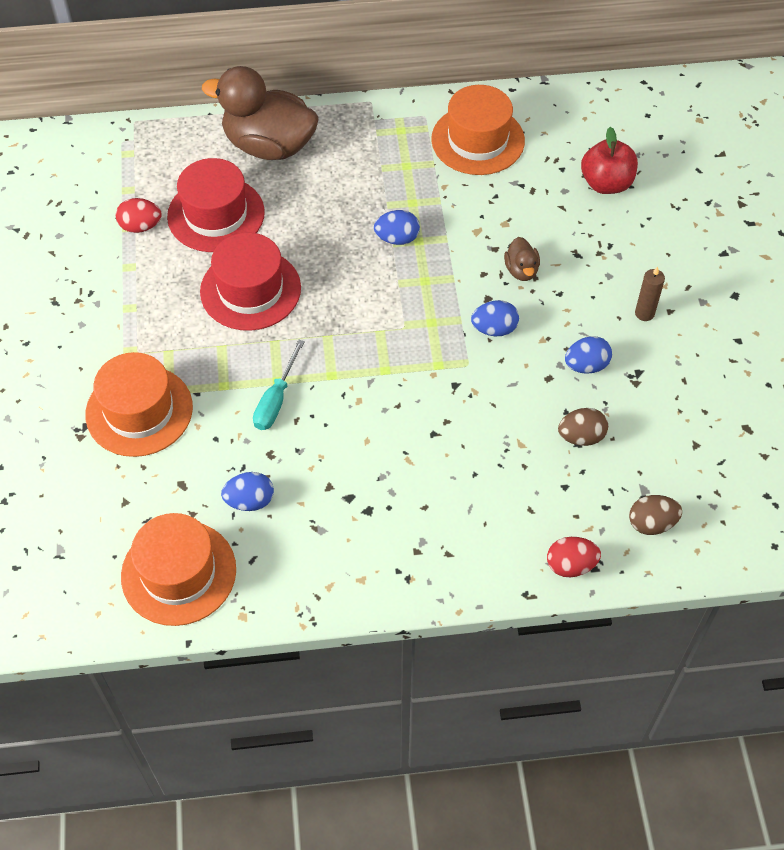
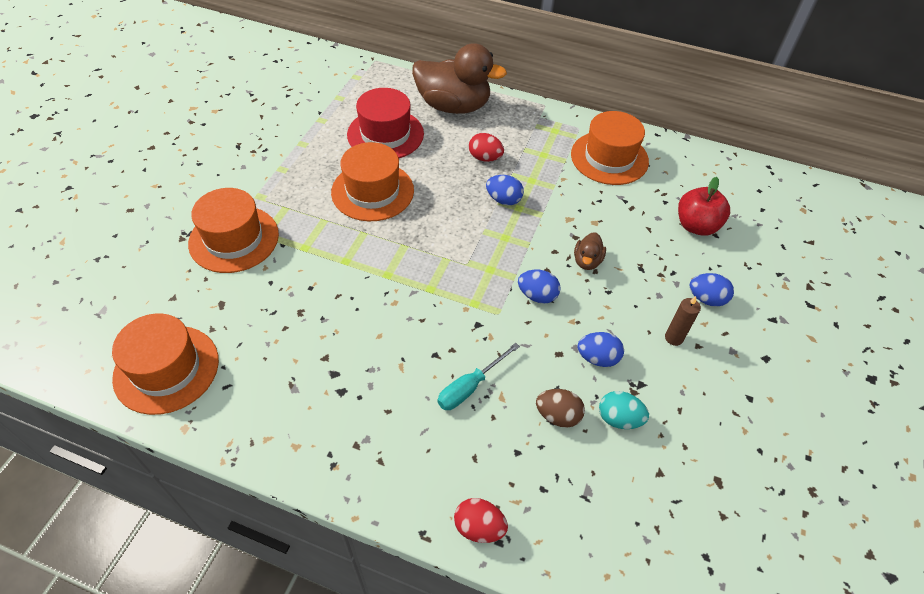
camera: 25 degrees right, 5 degrees down
(141, 226) = (330, 122): red egg -> red egg (485, 158)
(250, 290) = (372, 191): red hat -> orange hat
(250, 501) = (259, 340): blue egg -> blue egg (706, 299)
(269, 145) = (453, 106): brown duck -> brown duck turned 150 degrees clockwise
(276, 400) = (334, 274): turquoise screwdriver -> turquoise screwdriver (470, 387)
(636, 413) = (619, 419): none -> turquoise egg
(651, 523) = (577, 526): brown egg -> none

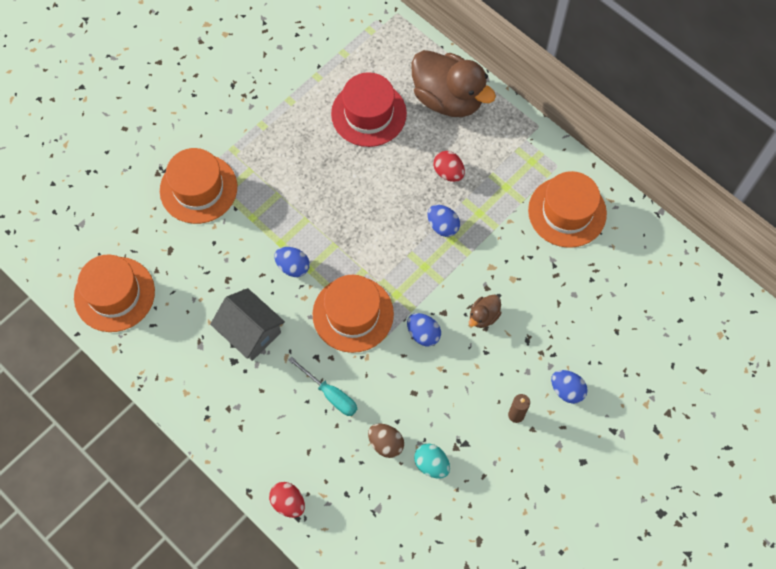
camera: 25 degrees right, 15 degrees up
(348, 354) = (250, 332): none -> grey house
(372, 191) = (331, 177): orange hat -> orange hat (353, 314)
(470, 387) = (330, 394): turquoise screwdriver -> turquoise screwdriver turned 120 degrees counterclockwise
(597, 358) = (443, 408): blue egg -> blue egg (293, 267)
(696, 226) = (604, 315): red apple -> none

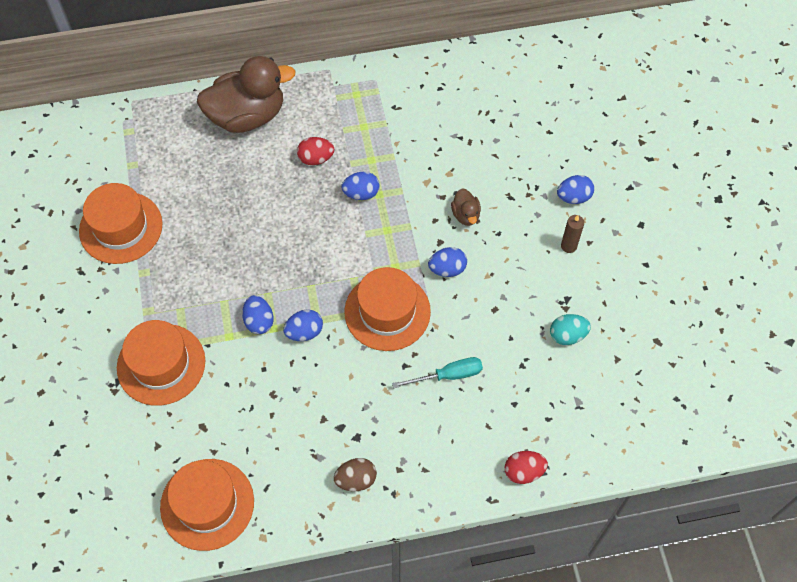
camera: 55 degrees left, 5 degrees down
(250, 332) = (339, 405): grey house -> none
(279, 229) = (259, 321): none -> blue egg
(368, 113) = (208, 182): red hat -> none
(386, 443) = (524, 359): brown egg -> brown egg (356, 479)
(567, 212) = (421, 99): orange hat -> orange hat (121, 227)

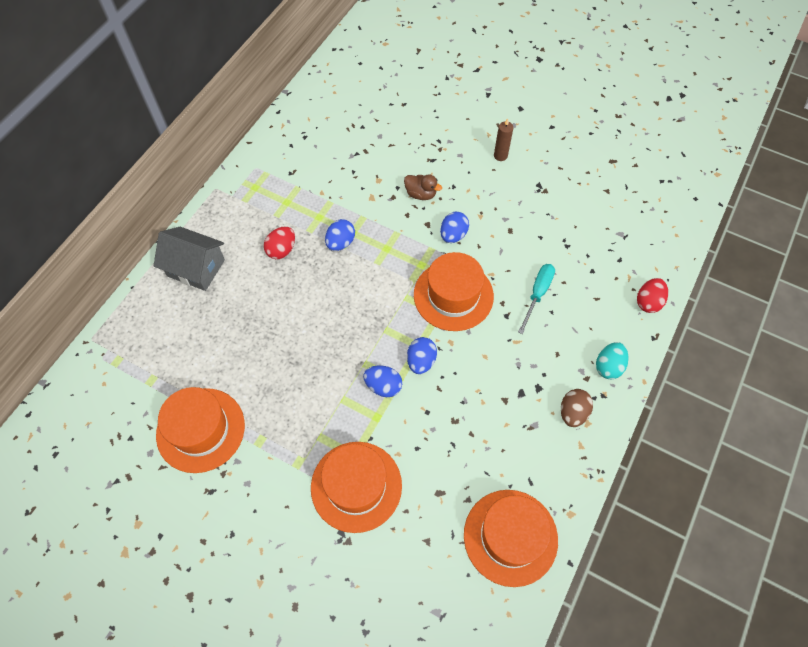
camera: 50 degrees left, 0 degrees up
(247, 116) = (196, 268): brown duck -> grey house
(567, 335) = (566, 204): turquoise egg -> turquoise egg (608, 366)
(573, 197) = (466, 127): blue egg -> none

